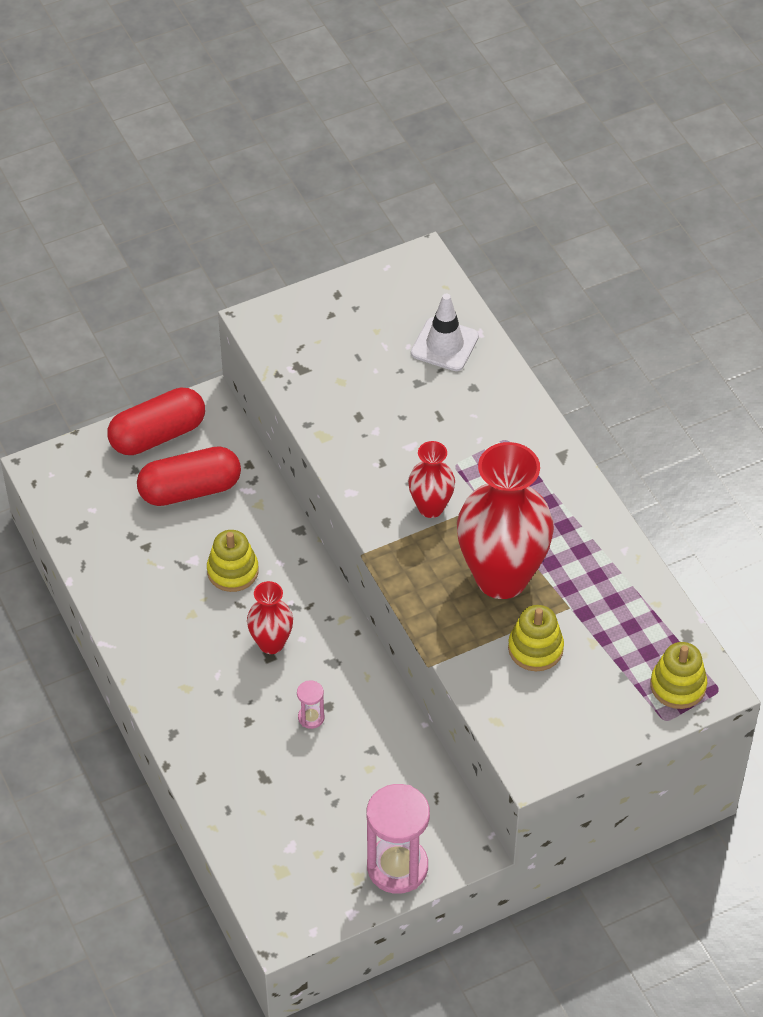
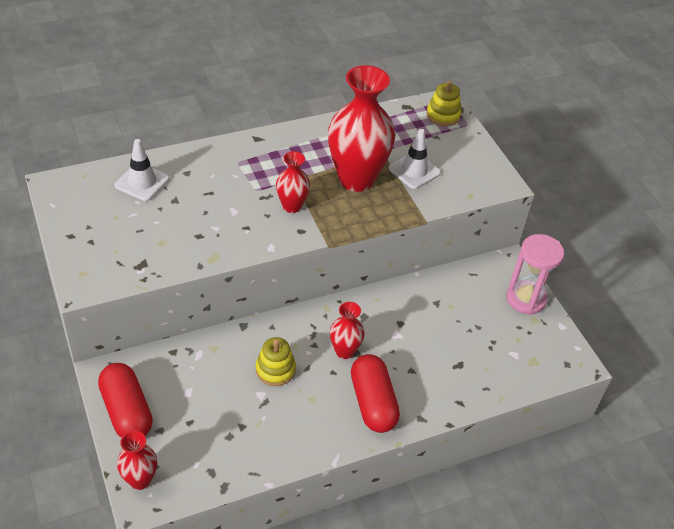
camera: 90 degrees left, 5 degrees down
(69, 462) = (140, 480): none -> red vase
(190, 489) = (190, 392): red capsule -> red capsule (373, 402)
(311, 717) = (409, 333): pink hourglass -> none
(535, 648) = (414, 171): yellow stacking toy -> white traffic cone

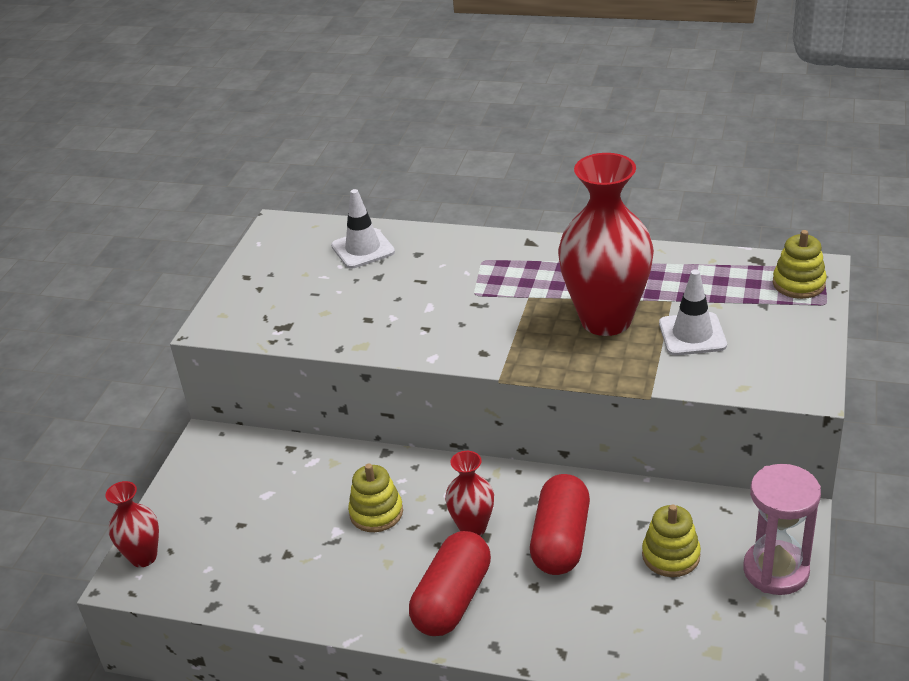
camera: 45 degrees right, 10 degrees down
(127, 411) = (193, 485): red capsule -> red capsule (561, 540)
(292, 206) = (498, 324): red vase -> none
(468, 315) = (671, 555): none -> yellow stacking toy

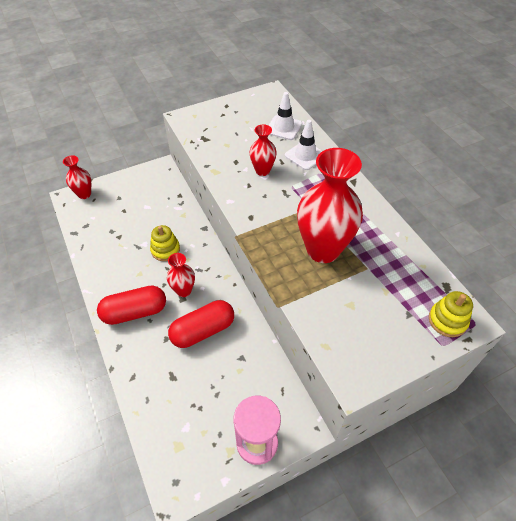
camera: 45 degrees right, 15 degrees up
(416, 304) = (262, 171): none -> red vase
(671, 555) = (229, 385): yellow stacking toy -> none
(692, 334) = (348, 295): white traffic cone -> white traffic cone (305, 155)

